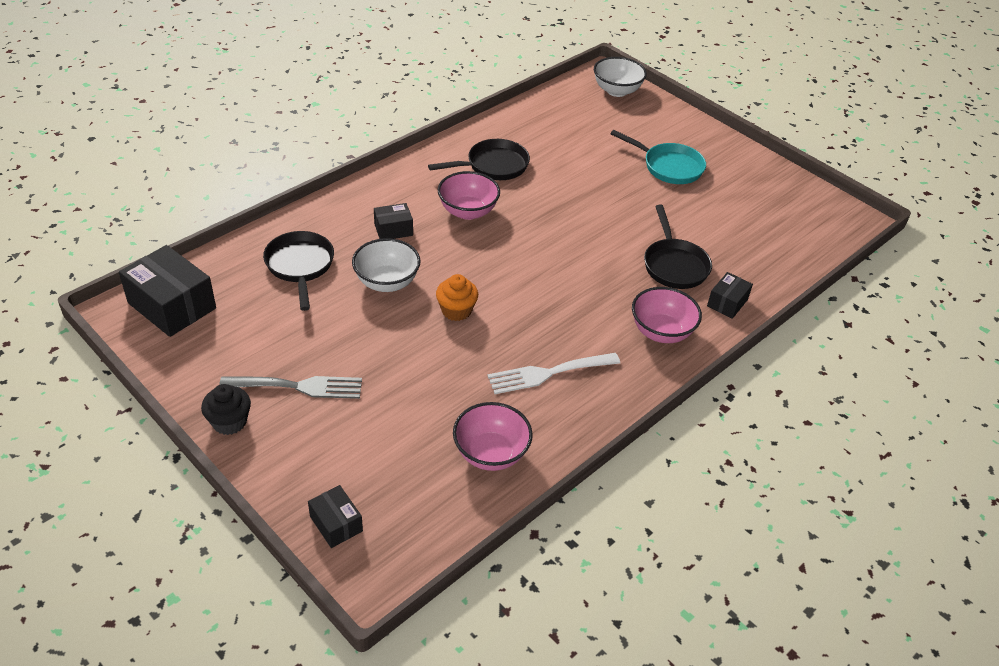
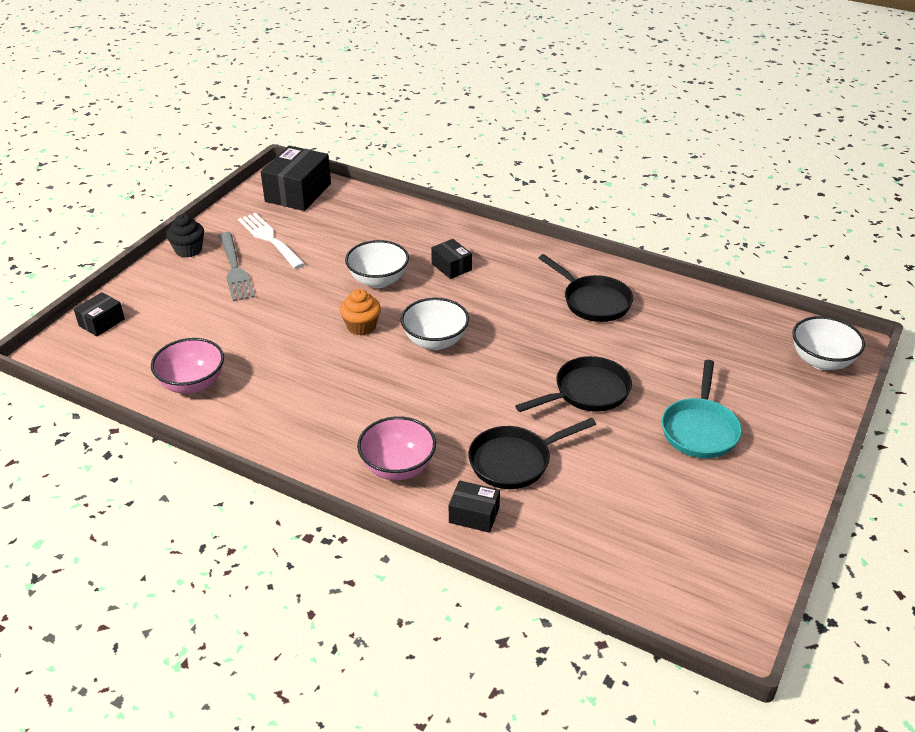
camera: 75 degrees right, 5 degrees down
(300, 266) = (374, 233): black pan -> black pan (587, 392)
(468, 211) = (507, 302): pink bowl -> none
(503, 269) = (435, 341): none -> white bowl
(548, 373) = (303, 398): white fork -> white fork (269, 239)

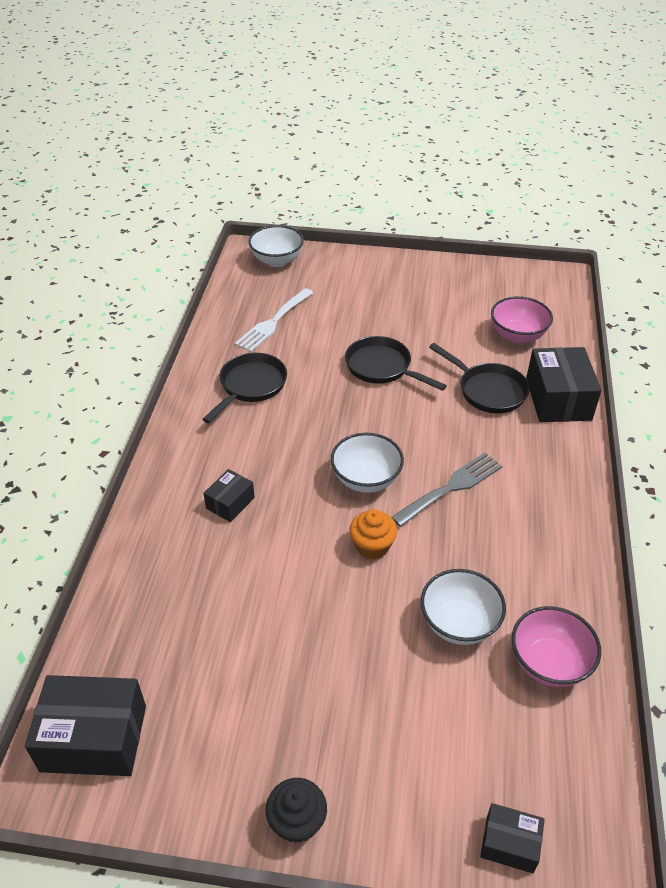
camera: 110 degrees left, 5 degrees up
(235, 269) = (320, 728): grey fork -> grey fork (451, 487)
(269, 239) = (232, 720): white fork -> white fork (273, 322)
(378, 280) = (282, 560): white bowl -> white bowl (459, 623)
(398, 467) = (543, 455): pink bowl -> pink bowl (517, 336)
(474, 515) = (558, 399): black box -> black box, size x1.88
(699, 429) = (390, 306): turquoise pan -> none

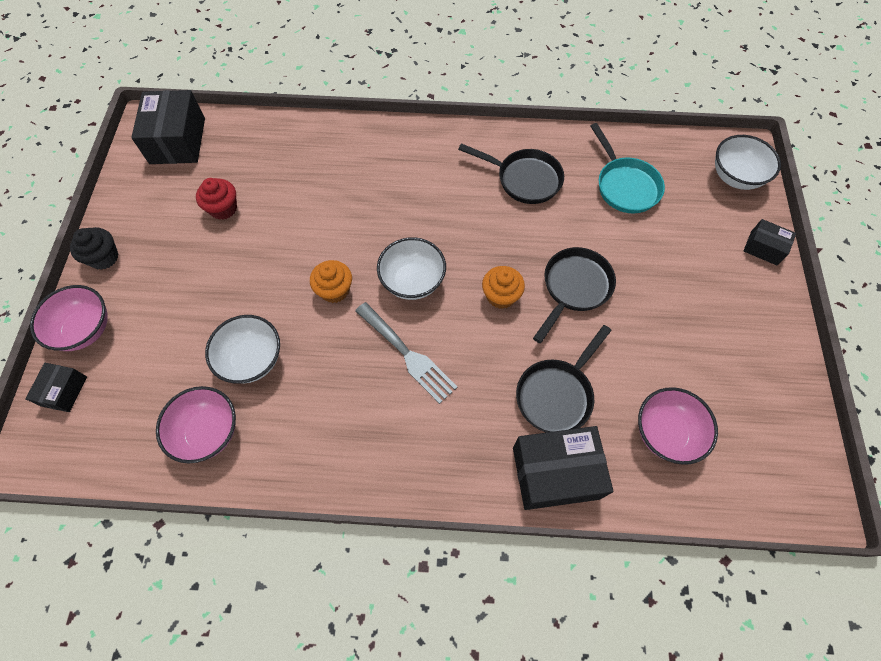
camera: 85 degrees right, 20 degrees up
(230, 503) = (378, 183): black box -> black box (763, 248)
(236, 667) = (223, 208): none -> red cupcake
(273, 322) = (625, 186): white fork -> turquoise pan
(387, 416) = (501, 296): none -> orange cupcake
(416, 830) = (85, 329): none -> pink bowl

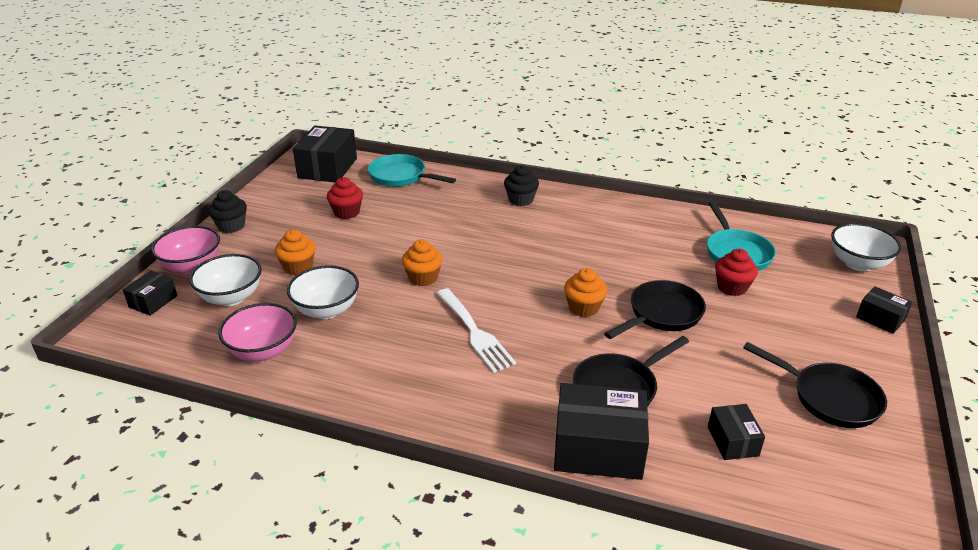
camera: 15 degrees right, 30 degrees down
(200, 304) = (298, 267): none -> orange cupcake
(263, 139) = (401, 177): none -> turquoise pan
(400, 150) = (521, 200): none -> black cupcake
(408, 355) = (475, 332): grey fork -> white fork
(412, 281) = (499, 284): white bowl -> white bowl (231, 297)
(524, 179) = (634, 234): black pan -> black pan (829, 398)
(630, 236) = (732, 287): none -> red cupcake
(665, 433) = (733, 441): pink bowl -> black box

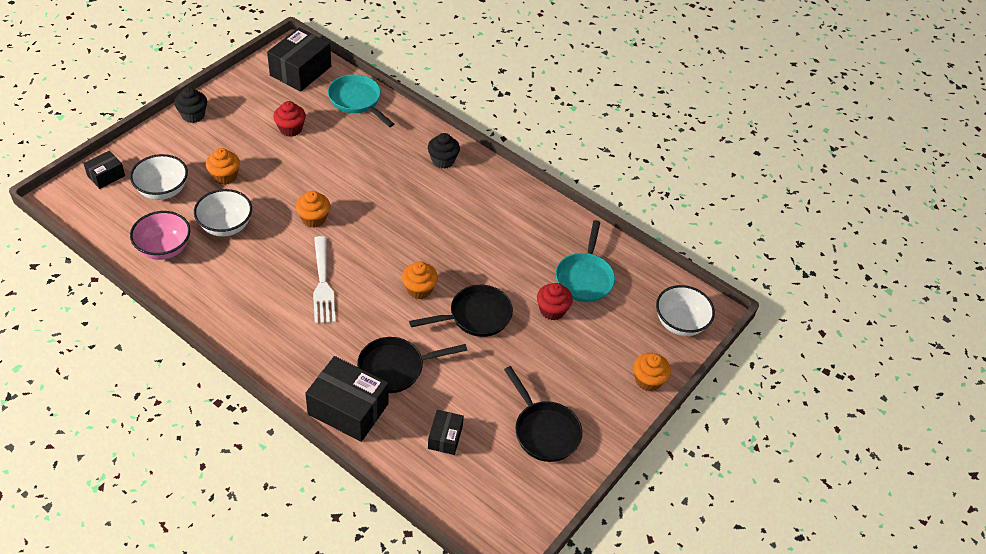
camera: 15 degrees right, 15 degrees up
(192, 266) = (146, 149): pink bowl -> none
(880, 318) = (648, 380): black box -> orange cupcake

